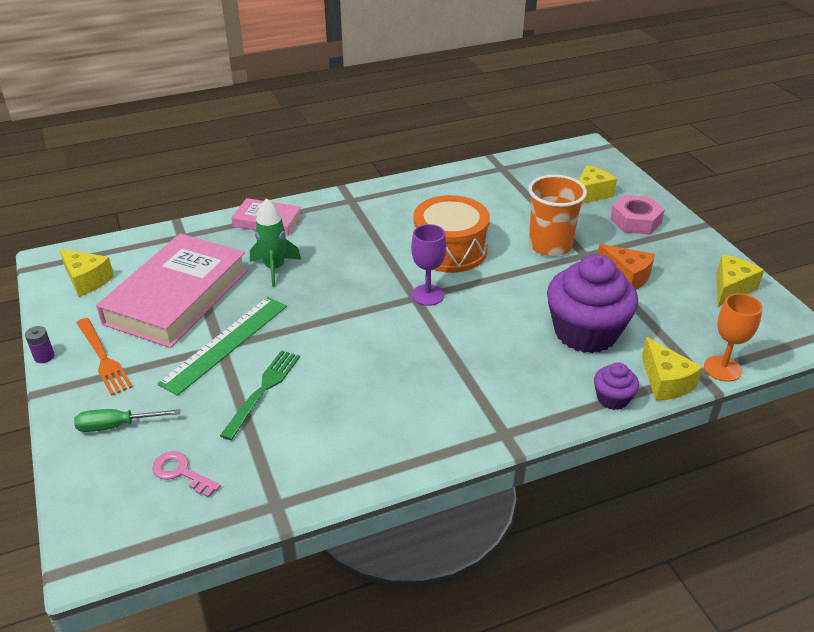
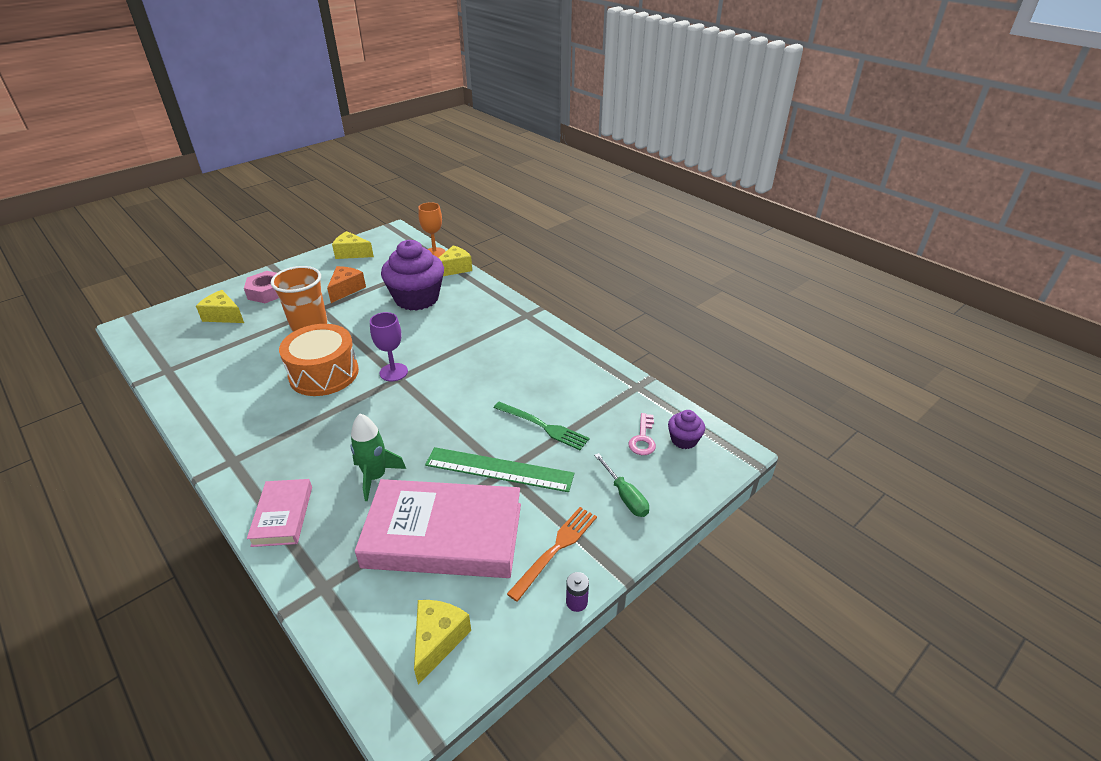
camera: 110 degrees left, 0 degrees up
(263, 390) = (543, 426): green fork -> green fork turned 150 degrees counterclockwise
(612, 398) = (477, 283): purple cupcake -> purple cupcake (684, 440)

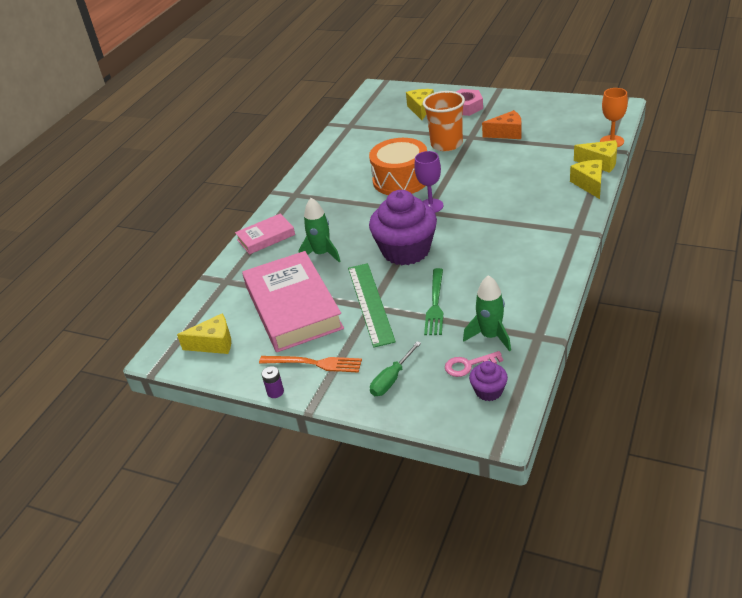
camera: 70 degrees right, 0 degrees up
(352, 253) = (558, 108): yellow cheese -> yellow cheese (589, 184)
(417, 298) = (533, 168): purple cupcake -> purple cupcake (406, 251)
(616, 411) = (490, 336): none -> green rocket

